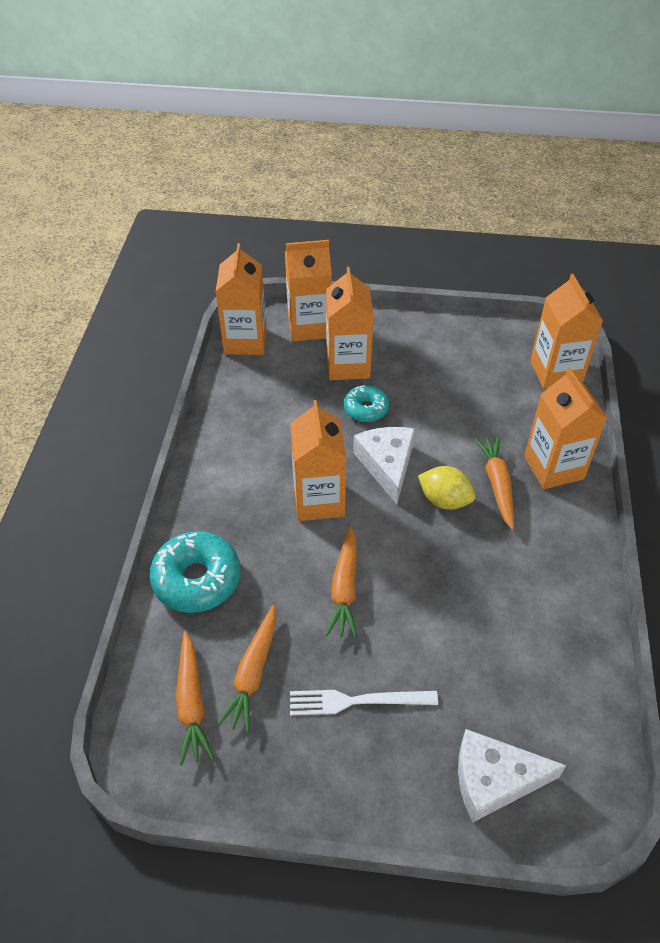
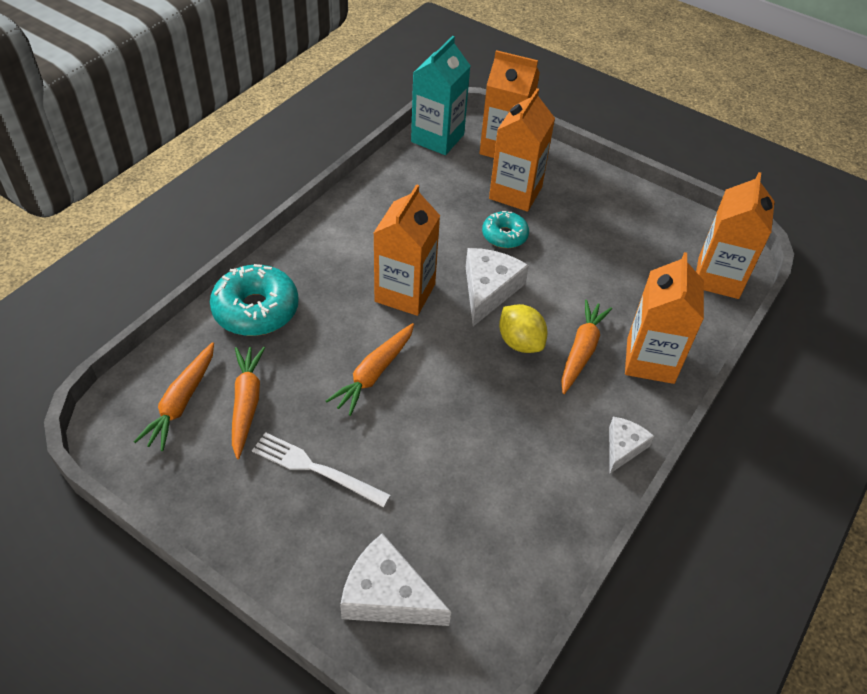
camera: 25 degrees right, 0 degrees up
(245, 341) = (437, 138): orange carton -> turquoise carton
(253, 673) = (246, 403): orange carrot -> orange carrot turned 135 degrees clockwise
(583, 552) = (623, 447): none -> white cheese

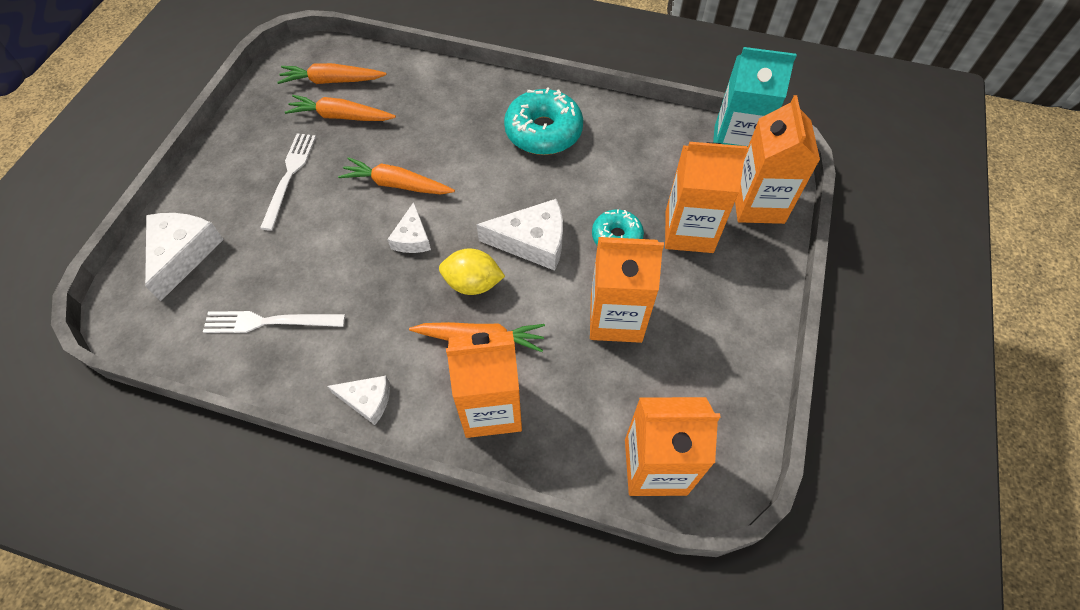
camera: 75 degrees right, 10 degrees up
(246, 403) = (341, 116): orange carrot -> orange carrot turned 150 degrees counterclockwise
(256, 310) = (439, 90): turquoise donut -> turquoise donut (543, 131)
(405, 293) = (500, 179): orange carton -> orange carton (616, 318)
(449, 375) = (412, 238): none -> white cheese
(512, 516) = (269, 322): none -> white fork
(520, 342) = (473, 283): yellow lemon -> yellow lemon turned 60 degrees clockwise

